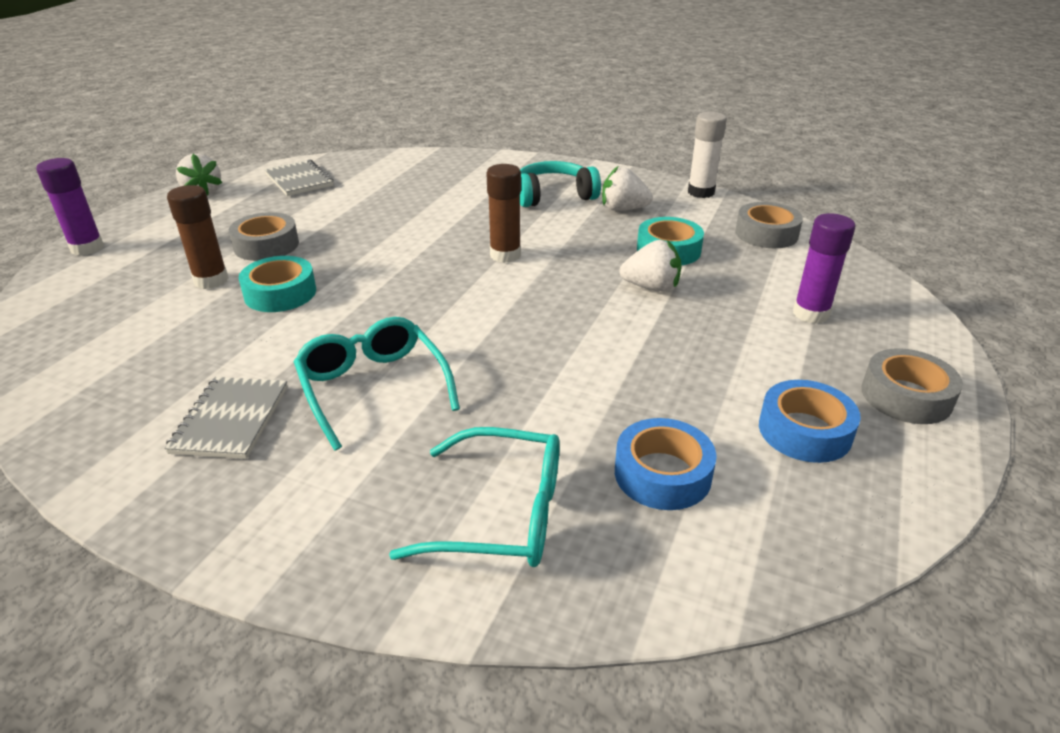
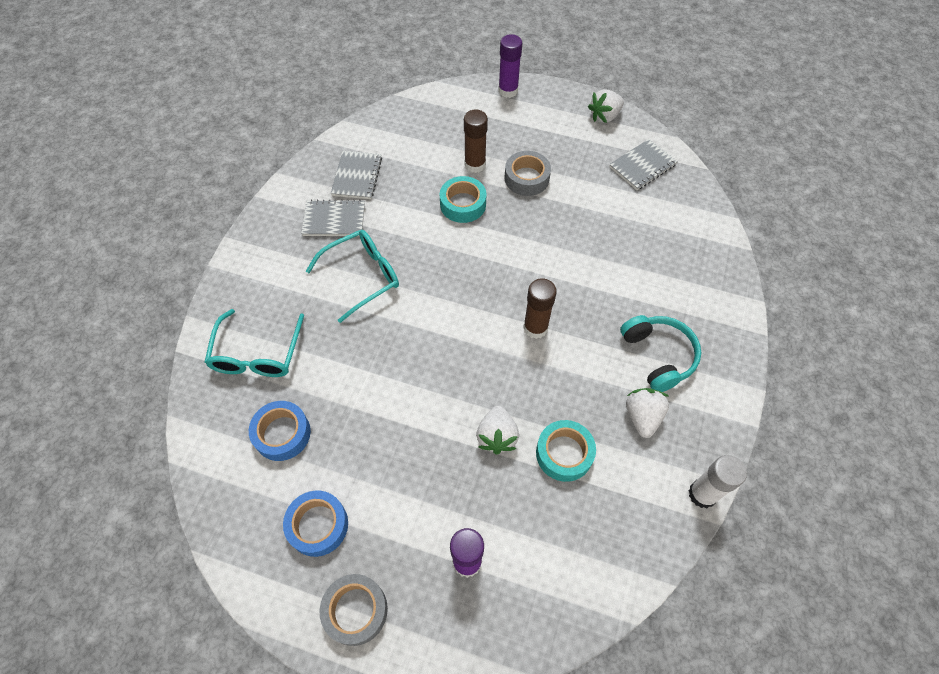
camera: 85 degrees right, 25 degrees up
(144, 392) = (357, 176): none -> grey notebook
(766, 234) = (614, 549): grey tape -> none

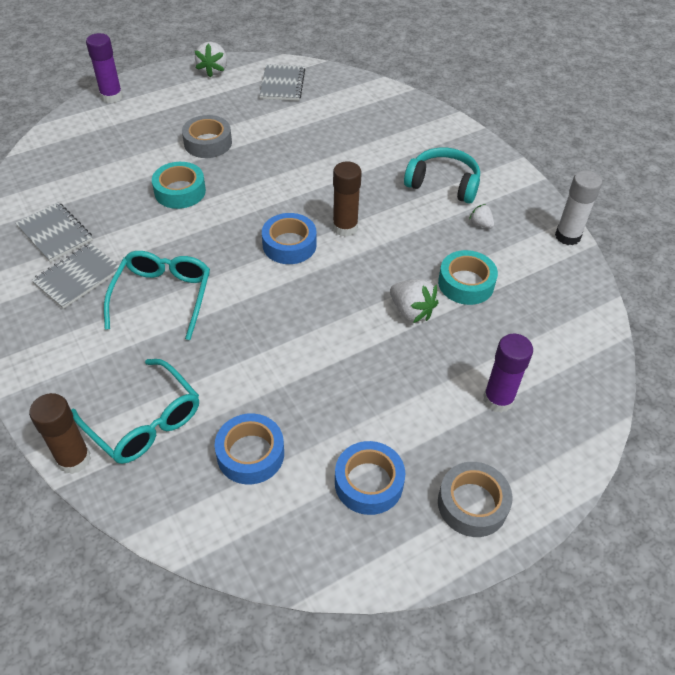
camera: 50 degrees left, 10 degrees down
(475, 165) = (153, 160): brown glue stick -> brown glue stick (74, 459)
(481, 307) = (289, 245): none -> blue tape
(642, 417) = (481, 224): white strawberry -> white strawberry, size x0.56

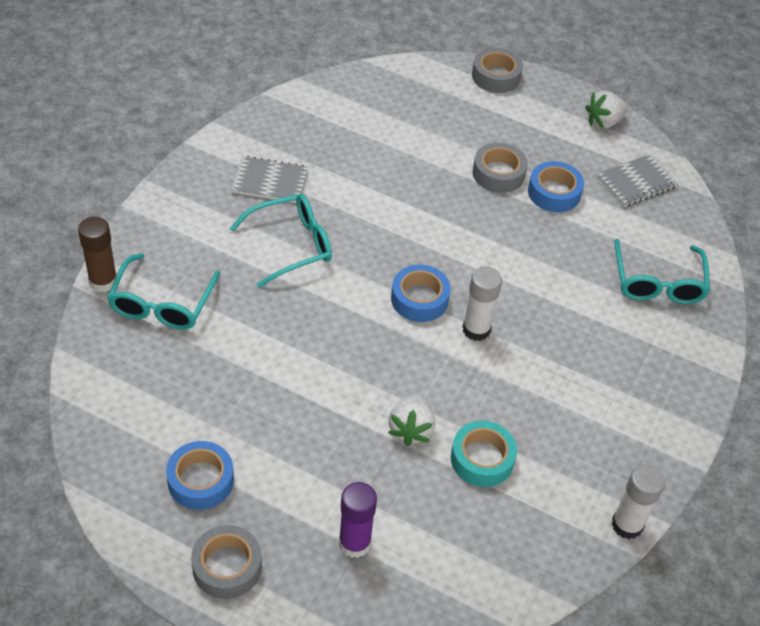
camera: 55 degrees right, 0 degrees up
(55, 233) = (303, 140): grey notebook -> none
(111, 97) = (496, 76): purple glue stick -> grey tape
(180, 191) = (419, 189): turquoise tape -> none
(250, 454) = (176, 386): blue tape -> blue tape (554, 193)
(345, 228) = (476, 329): brown glue stick -> white glue stick
(377, 119) = (658, 283): none -> turquoise glasses
(443, 184) = (609, 381): turquoise headphones -> none
(481, 224) = (577, 438): white strawberry -> none

